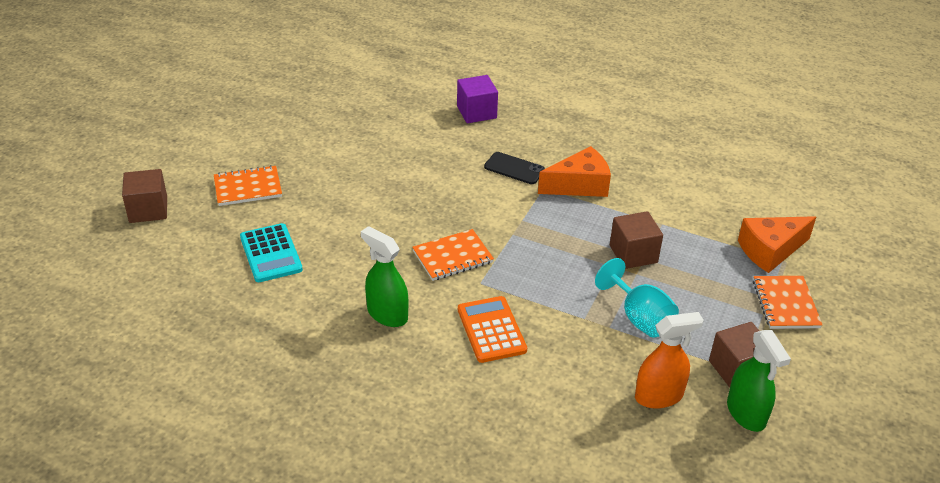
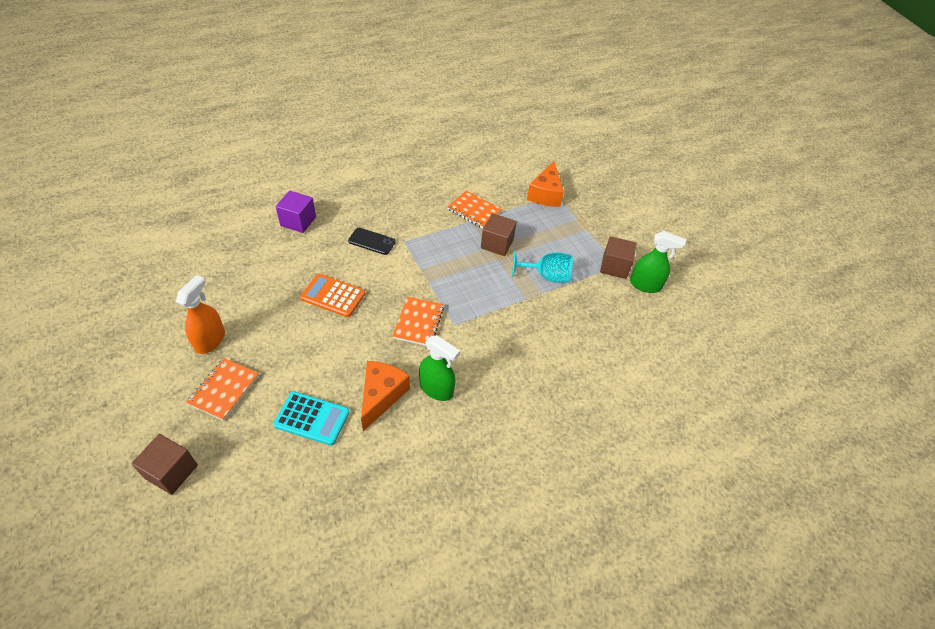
camera: 55 degrees left, 10 degrees up
(387, 314) = (436, 389): green spray bottle -> green spray bottle turned 135 degrees counterclockwise
(491, 330) = (498, 346): orange calculator -> orange calculator (333, 296)
(514, 168) = (372, 241): black phone -> black phone turned 45 degrees clockwise
(579, 185) = (419, 225): orange cheese -> orange cheese (381, 396)
(659, 396) = (608, 309): orange spray bottle -> orange spray bottle (210, 340)
(785, 304) = (586, 217): orange notebook -> orange notebook (474, 210)

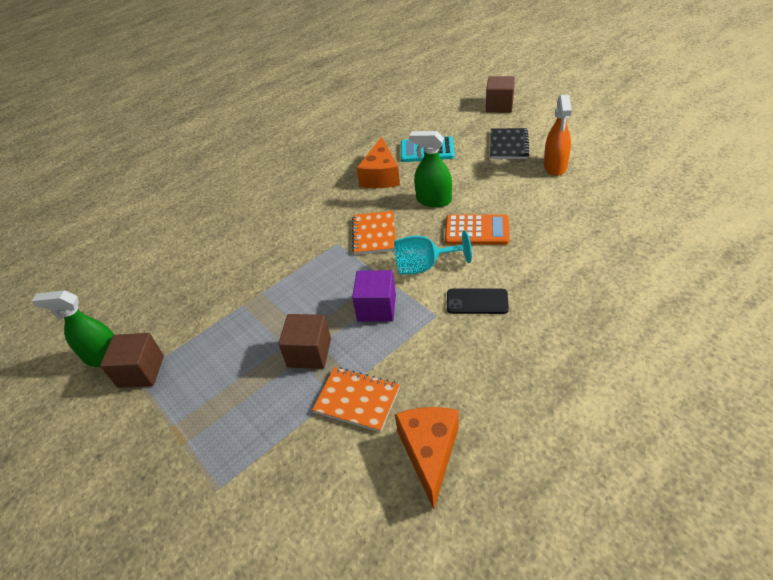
camera: 175 degrees right, 5 degrees down
(224, 390) = (508, 145): orange notebook -> black notebook
(298, 221) = (591, 297): purple cube -> purple cube (376, 308)
(436, 389) = (336, 192): green spray bottle -> green spray bottle (433, 200)
(545, 194) = (240, 482): orange cheese -> orange cheese (429, 452)
(546, 276) = (237, 327): turquoise goblet -> turquoise goblet (424, 266)

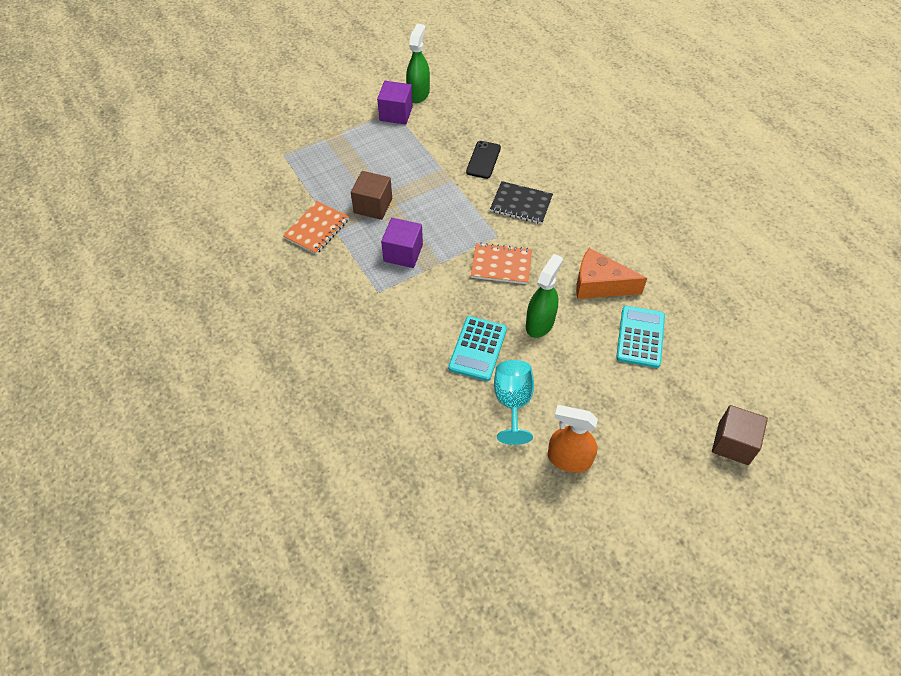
camera: 95 degrees right, 10 degrees up
(141, 371) = (396, 113): brown cube -> purple cube
(424, 266) = (441, 295): turquoise goblet -> turquoise goblet (512, 403)
(429, 452) = (256, 262): orange cheese -> none
(476, 230) = (477, 349): orange calculator -> turquoise calculator
(477, 301) = (382, 324): black phone -> black phone (483, 160)
(508, 145) = (629, 424): black notebook -> black notebook (521, 204)

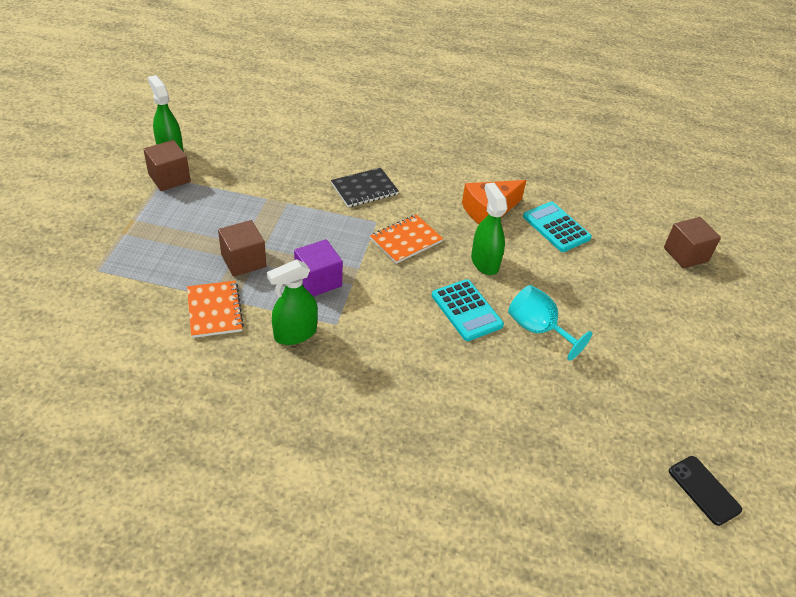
camera: 50 degrees left, 10 degrees down
(345, 279) = (295, 333): none -> green spray bottle
(396, 113) = (169, 178): purple cube -> brown cube
(483, 160) = (293, 174): black phone -> black phone (704, 490)
(569, 459) = (618, 338): orange spray bottle -> none

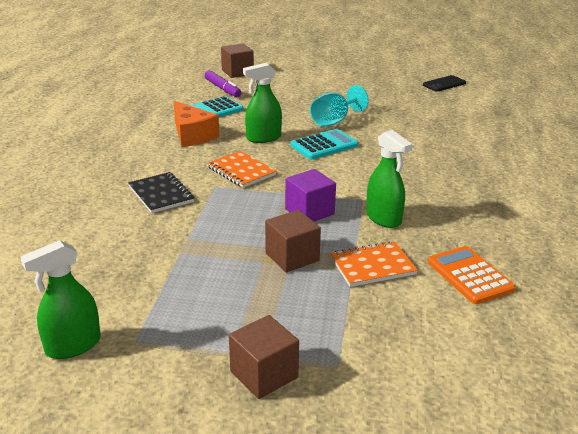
camera: 90 degrees left, 15 degrees down
(169, 178) = (137, 336): brown cube -> brown cube (264, 374)
(178, 378) = (470, 275): none -> orange calculator
(624, 238) = (222, 89): none -> purple marker

